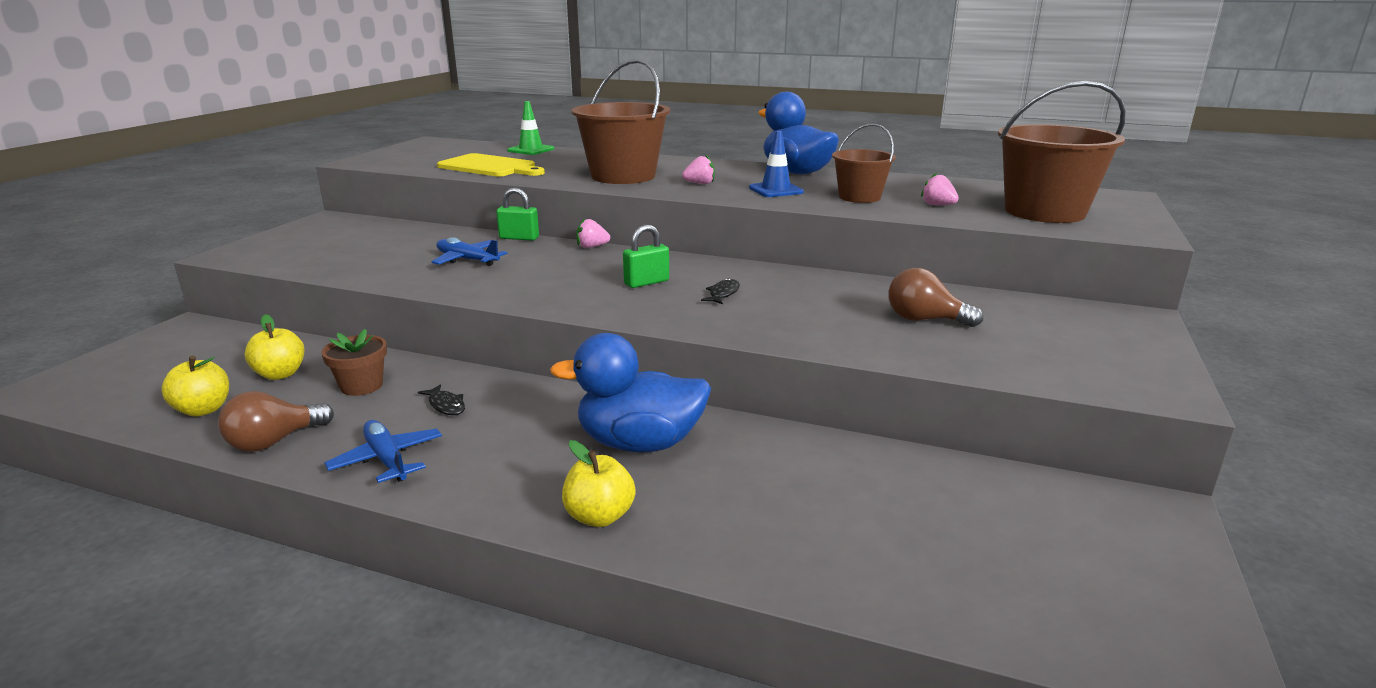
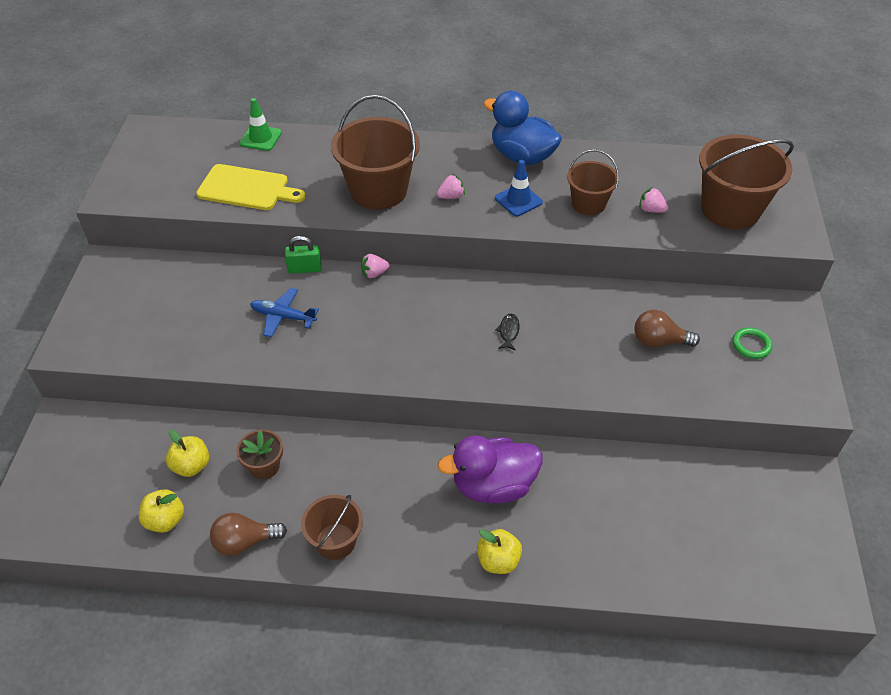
camera: 15 degrees left, 25 degrees up
(274, 441) = (245, 542): brown light bulb -> brown light bulb turned 45 degrees clockwise
(387, 460) = (335, 541): blue plane -> brown bucket
(446, 405) = (341, 475): black fish -> none
(639, 443) = (493, 486): blue duck -> purple duck
(646, 282) = (445, 326): green padlock -> none
(1063, 336) = (751, 345): none -> green ring

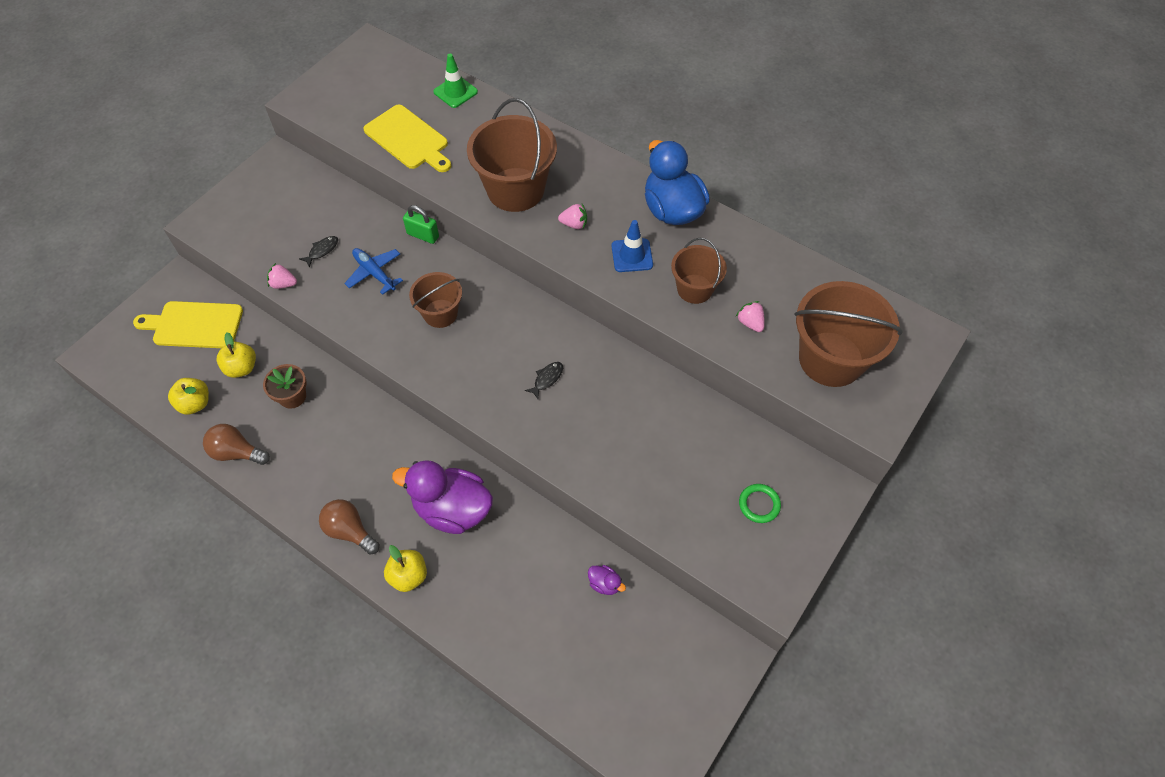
camera: 30 degrees right, 10 degrees up
(110, 451) = (194, 325): none -> yellow cutting board
(216, 319) = (322, 250): none -> black fish
(335, 541) = (300, 489): brown bucket -> brown bucket (440, 313)
(374, 273) = (476, 266): pink strawberry -> pink strawberry (283, 284)
(659, 341) = (674, 456): brown light bulb -> brown light bulb (350, 531)
(668, 477) = (605, 584): none -> purple duck

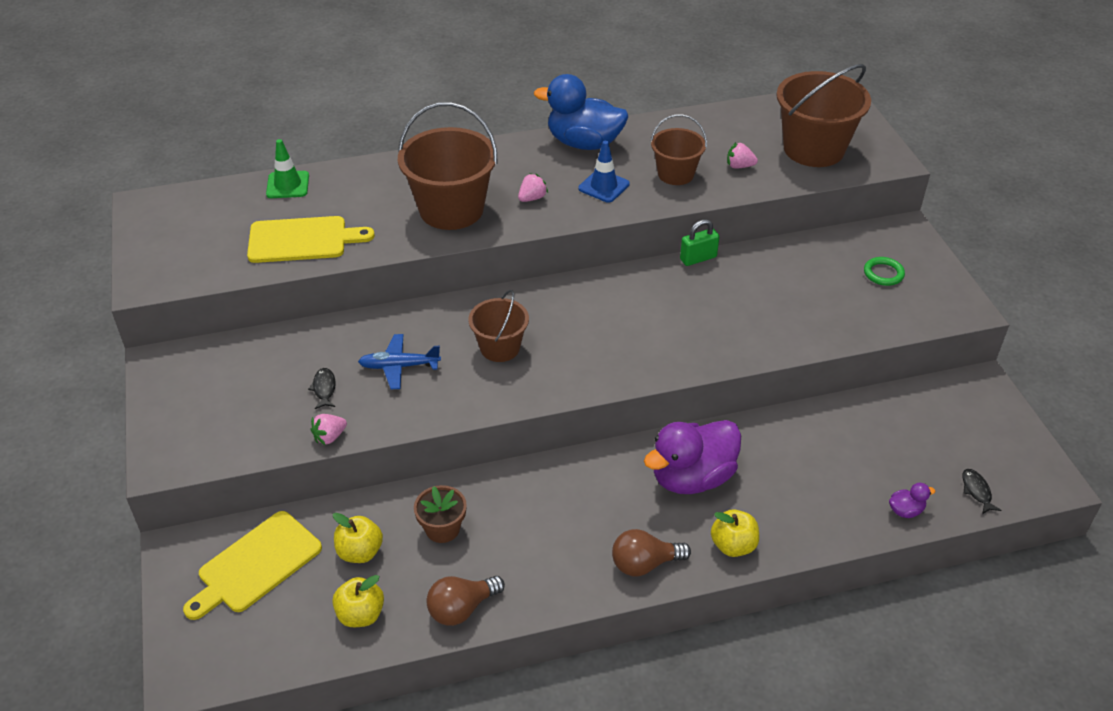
camera: 50 degrees left, 15 degrees down
(423, 235) = (396, 313): green padlock -> green padlock (698, 258)
(547, 379) = (646, 320): black fish -> black fish (976, 491)
(605, 584) = (855, 421): purple duck -> purple duck (905, 510)

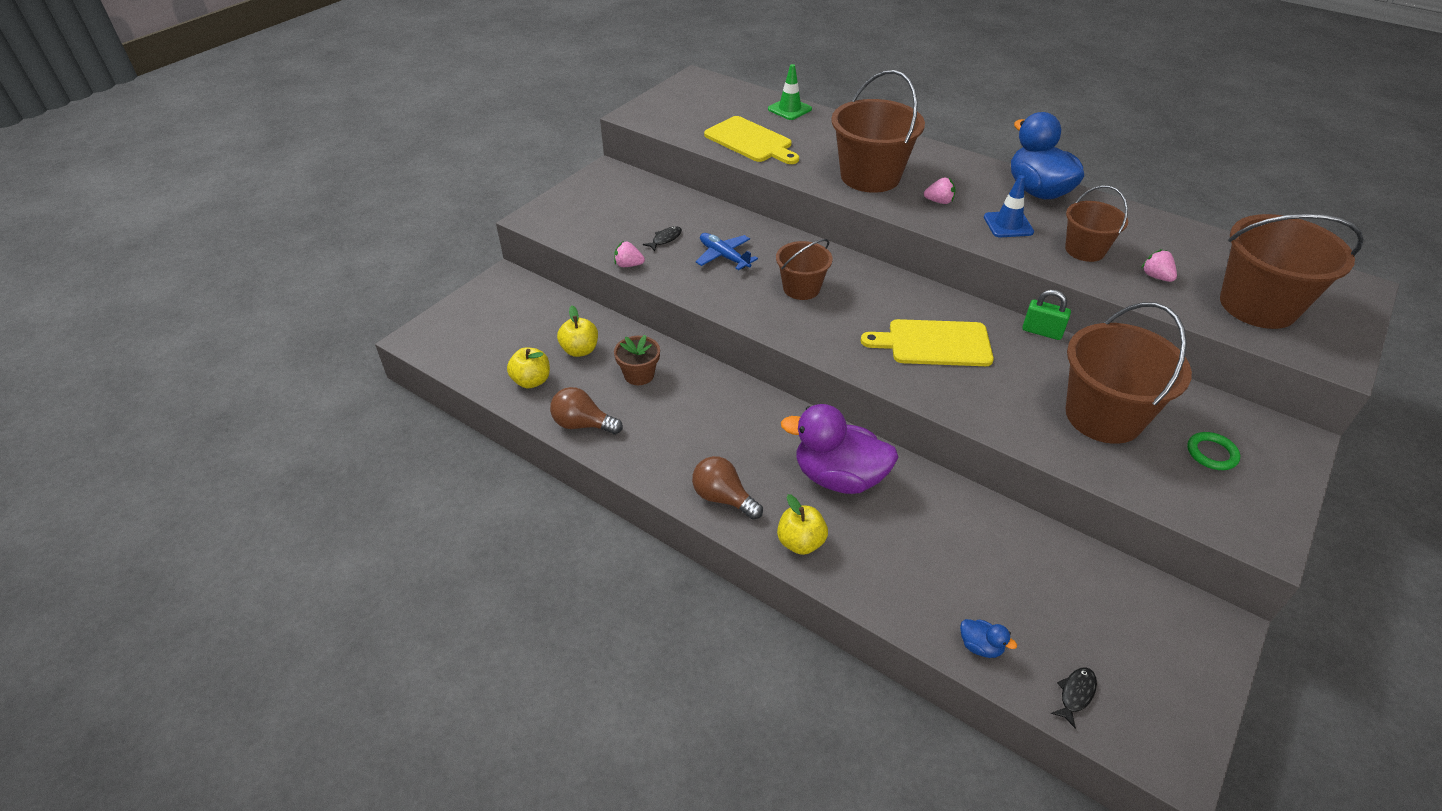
camera: 50 degrees right, 0 degrees up
(256, 564) = (525, 314): yellow cutting board -> yellow cutting board (934, 343)
(806, 294) = (1103, 416): none -> brown bucket
(905, 510) = (980, 646): purple duck -> blue duck

